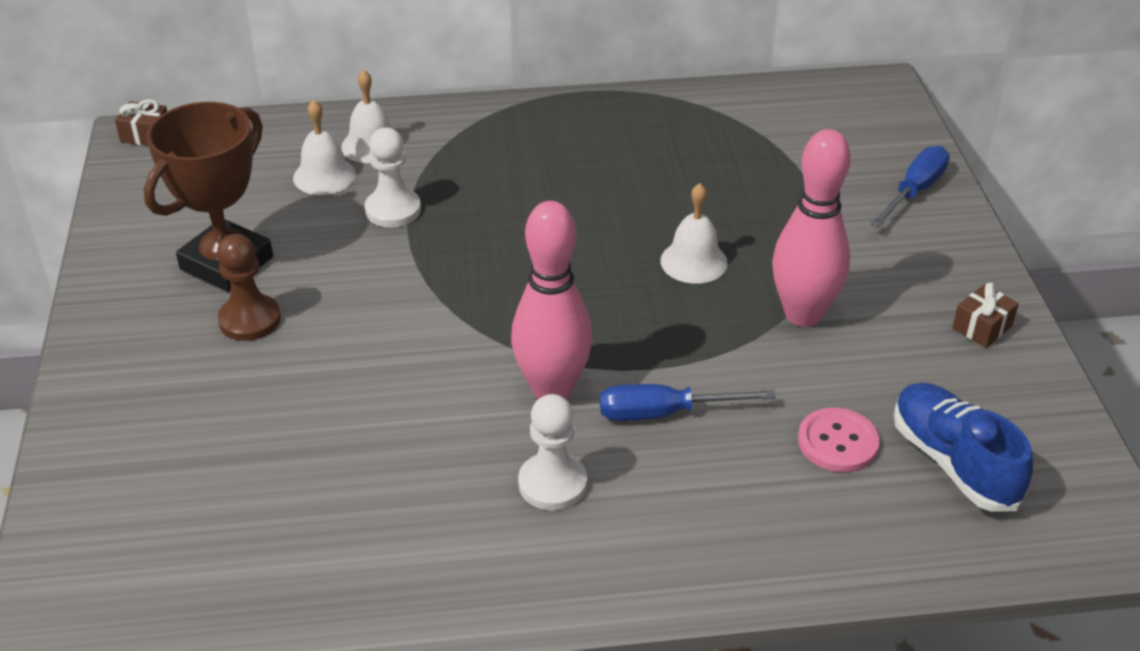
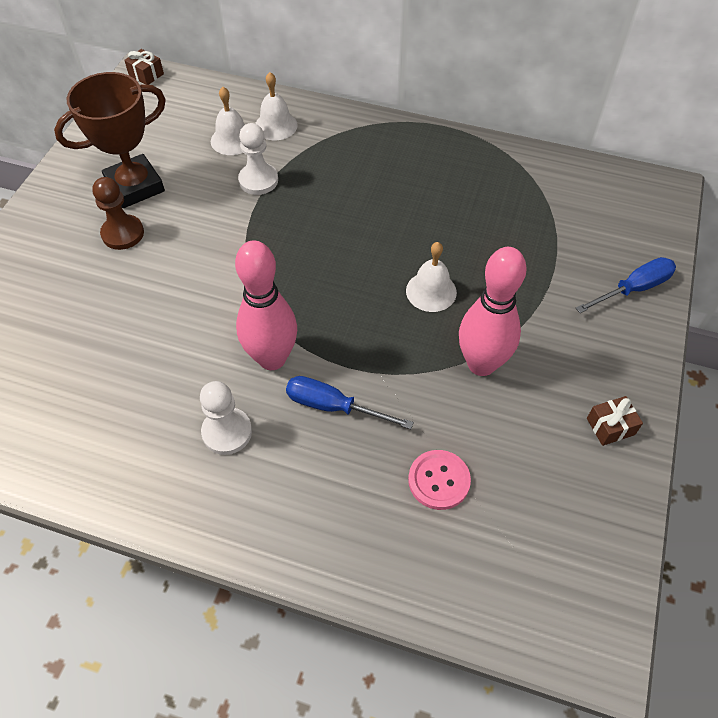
camera: 25 degrees right, 15 degrees up
(953, 462) = (513, 533): blue shoe -> none

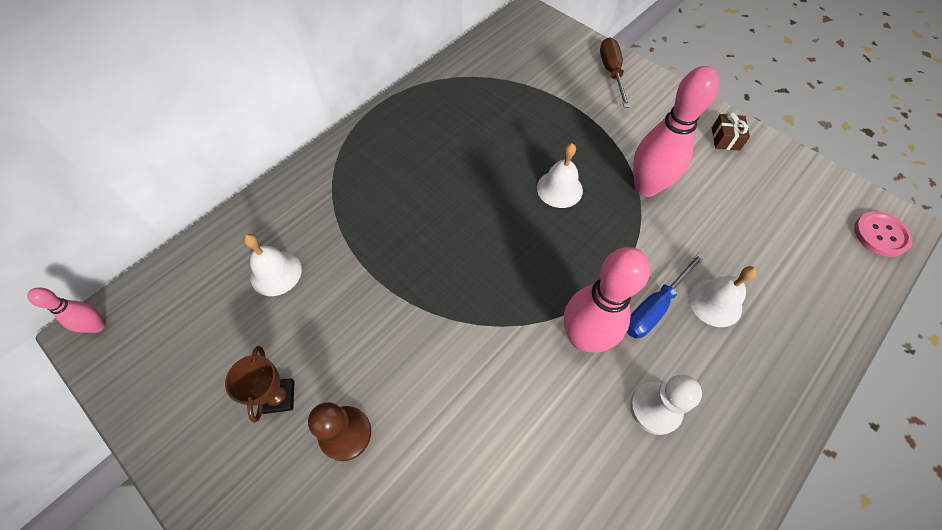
camera: 65 degrees left, 5 degrees up
(135, 186) = (279, 397): brown trophy -> brown trophy, size x0.53
(146, 75) = (97, 326): brown gift -> pink bowling pin
(258, 180) = (351, 269): white pawn -> none
(276, 125) = (284, 226): white bell -> white bell (715, 302)
(439, 480) = (746, 260): pink button -> pink button (880, 235)
(633, 289) = (611, 73): blue screwdriver -> brown screwdriver

